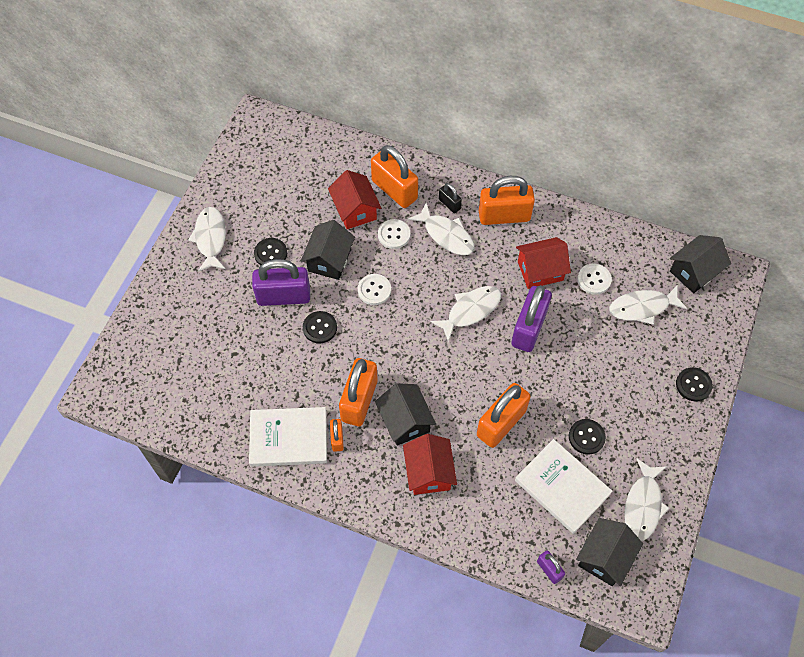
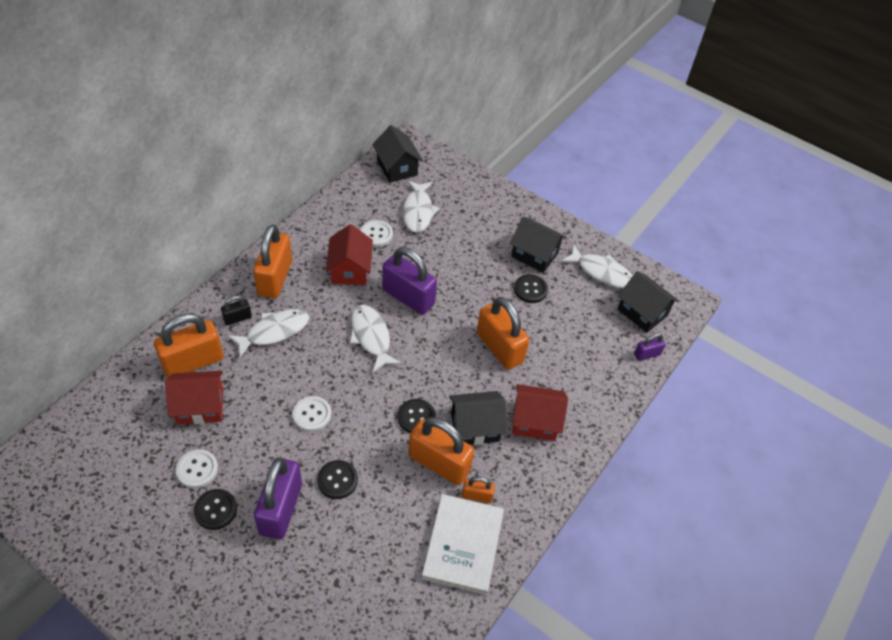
camera: 80 degrees left, 10 degrees down
(210, 238) = (159, 577): white fish -> none
(329, 260) = (254, 449): black house -> black house (534, 254)
(394, 235) = (251, 378): white button -> white button (197, 469)
(562, 487) = (573, 321): white book -> none
(693, 385) = (502, 204): black button -> black button (416, 417)

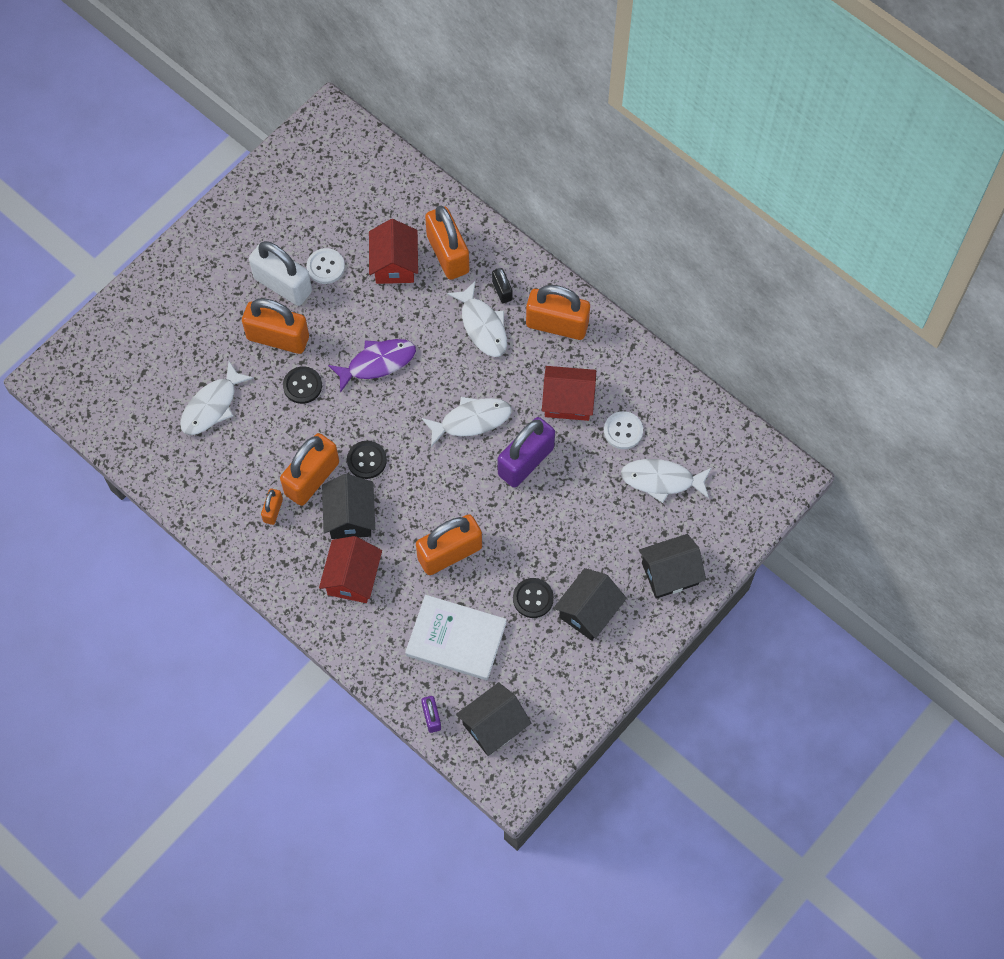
camera: 100 degrees right, 15 degrees up
(215, 510) = (283, 285): black button -> white padlock
(281, 509) = (278, 338): purple padlock -> orange padlock
(312, 414) = (377, 363): white button -> purple fish
(397, 168) = (740, 459): black house -> black house (670, 573)
(463, 545) = (224, 493): white book -> white book (456, 639)
(601, 272) = (558, 688): white fish -> white fish (212, 406)

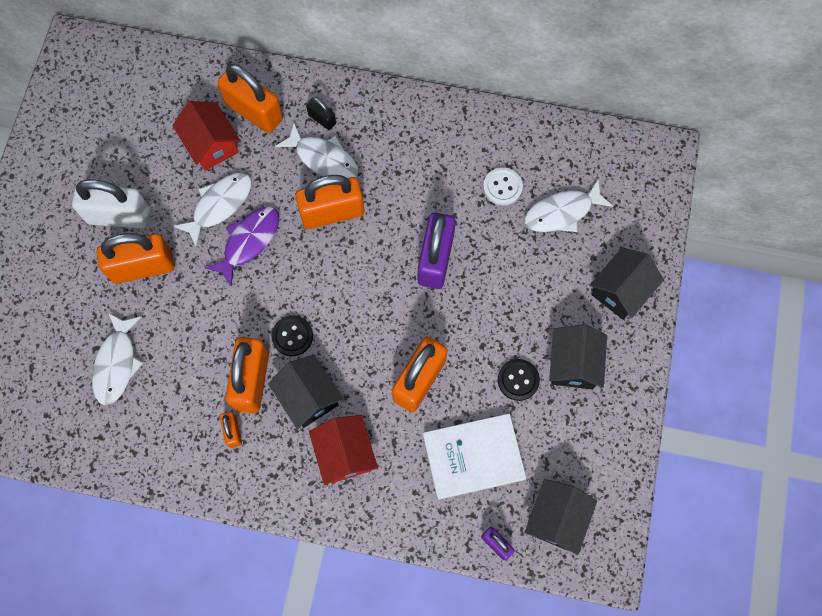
camera: 30 degrees left, 5 degrees up
(302, 386) = (192, 299): black button -> none
(325, 267) = (149, 179): white button -> none
(471, 420) = (365, 249): white fish -> white fish (219, 205)
(557, 324) = (388, 124): orange padlock -> orange padlock (332, 212)
(568, 401) = (439, 186): red house -> none

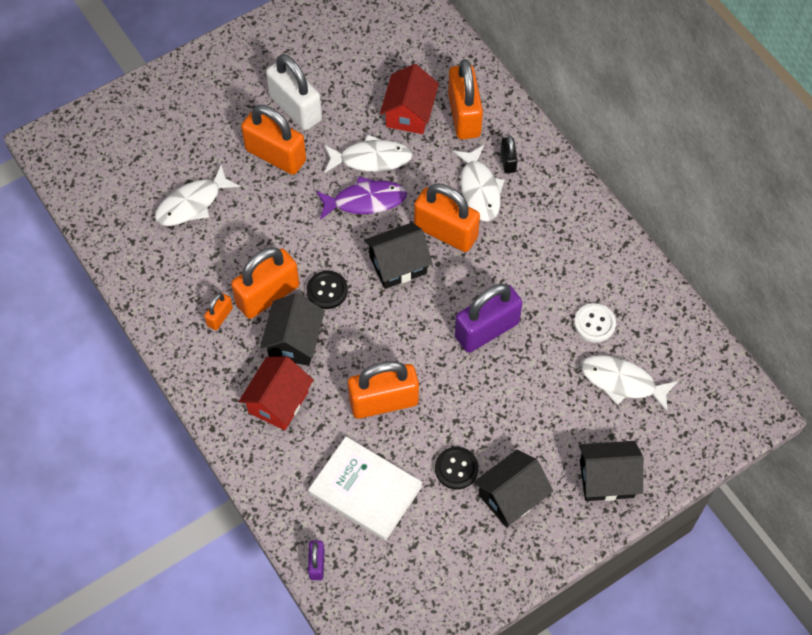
camera: 45 degrees right, 10 degrees down
(556, 519) = (379, 590): black house -> black house (398, 265)

